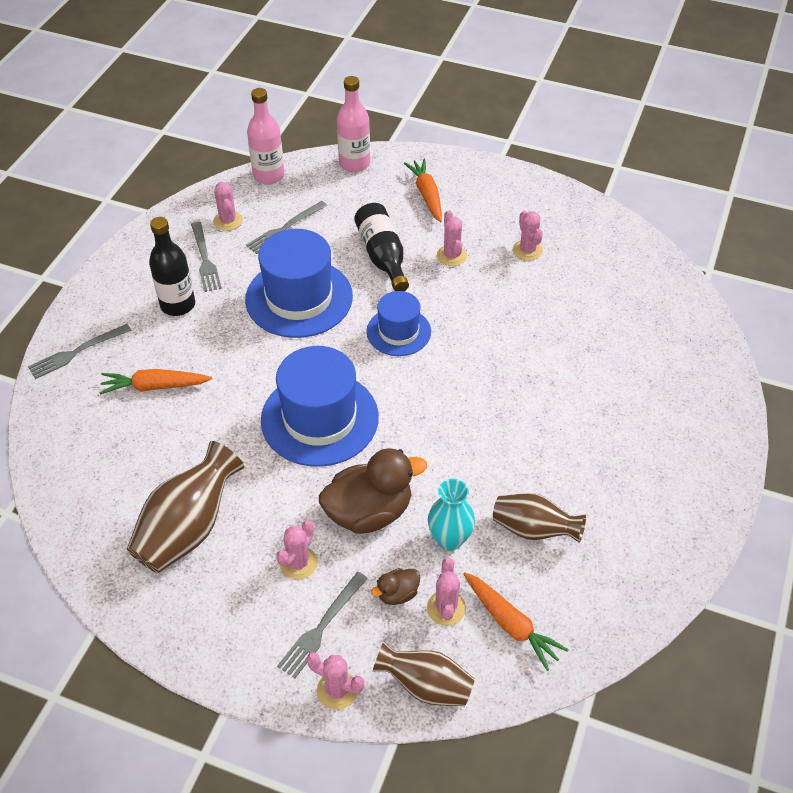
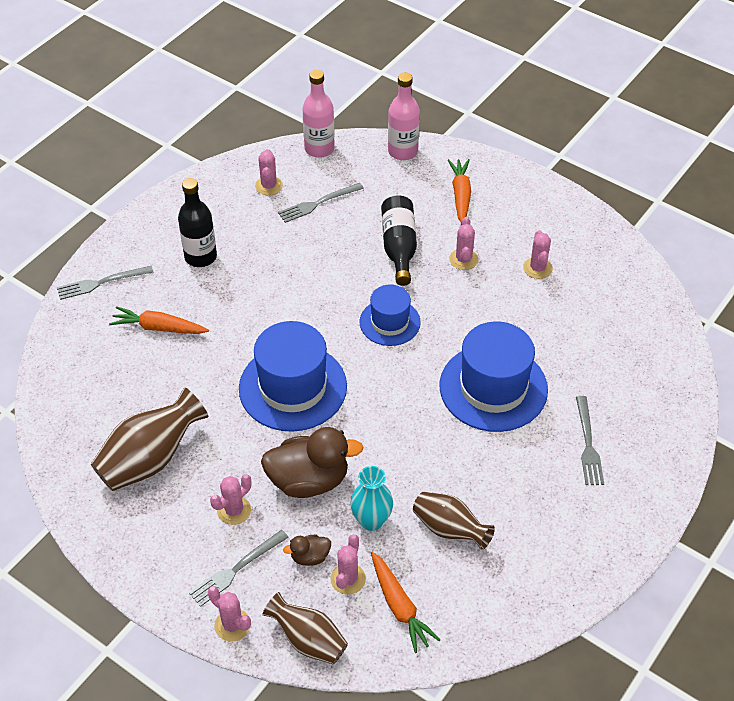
camera: 15 degrees right, 0 degrees up
(205, 259) = (237, 219): grey fork -> grey fork (588, 444)
(299, 298) = (310, 272): blue hat -> blue hat (493, 388)

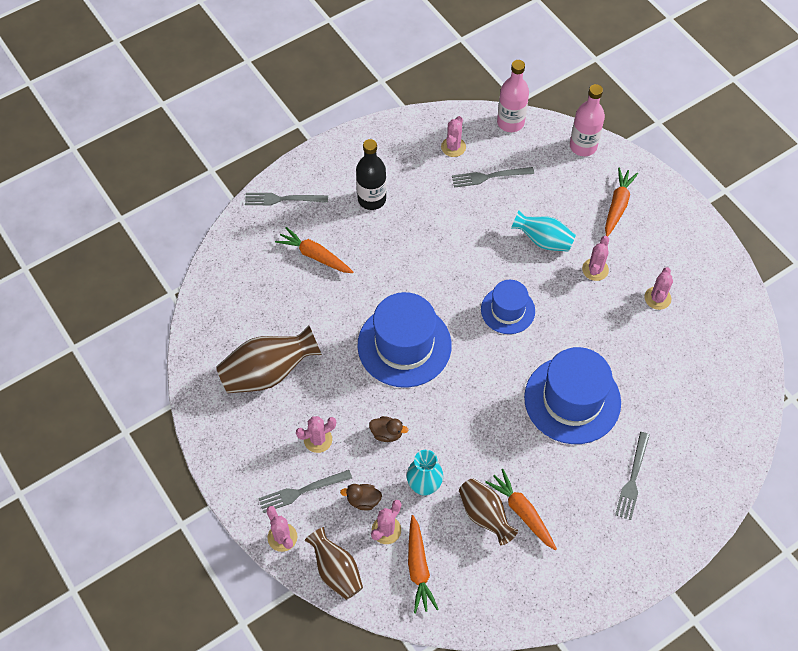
camera: 20 degrees right, 10 degrees up
(309, 480) = (387, 433): brown duck -> brown duck, size x0.47
(399, 247) = (543, 240): black bottle -> turquoise vase
(488, 513) = (522, 512): none -> orange carrot

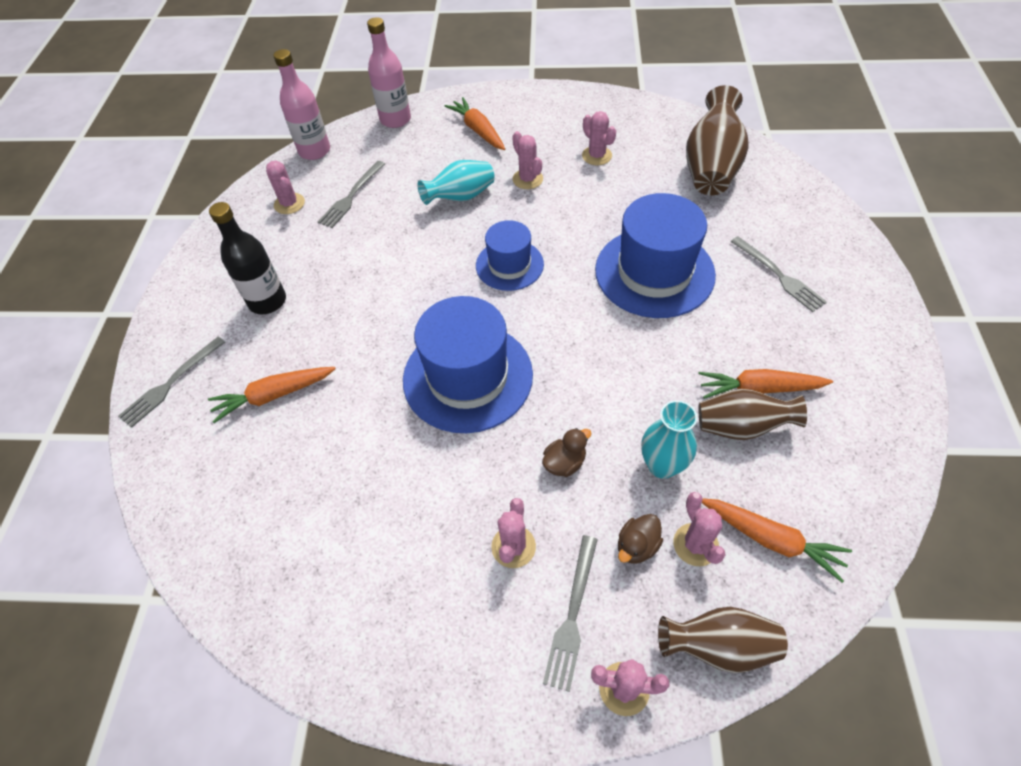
camera: 50 degrees left, 5 degrees down
(268, 373) = (373, 547): brown vase -> brown vase (711, 167)

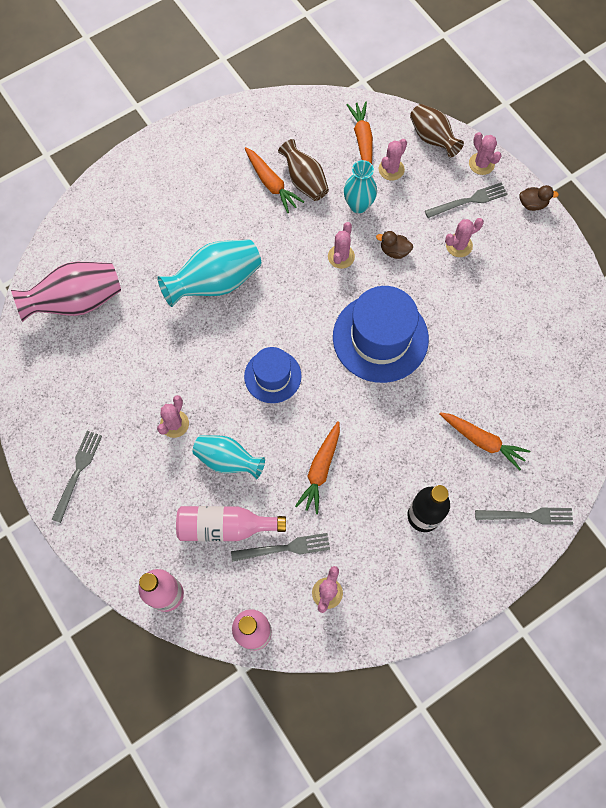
camera: 130 degrees left, 15 degrees up
(408, 170) = (225, 526): none -> pink bottle
(478, 130) = (137, 507): orange carrot -> orange carrot (320, 469)
(597, 156) = (112, 390): pink cactus -> pink cactus (341, 256)
(637, 546) = (413, 193): brown duck -> brown duck (532, 204)
(654, 272) = (215, 282): blue hat -> turquoise vase
(711, 167) = (77, 302): brown vase -> pink vase
(779, 276) = (168, 211): grey fork -> grey fork (77, 472)

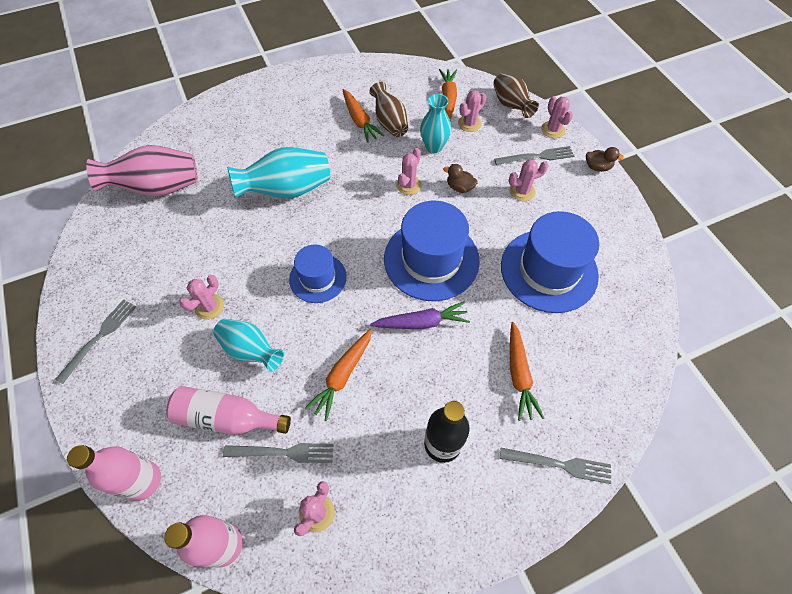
camera: 10 degrees right, 10 degrees down
(383, 405) = (421, 322): none -> purple carrot
(482, 441) = (519, 374): orange carrot -> orange carrot turned 45 degrees clockwise
(496, 331) = (548, 270): none -> blue hat

